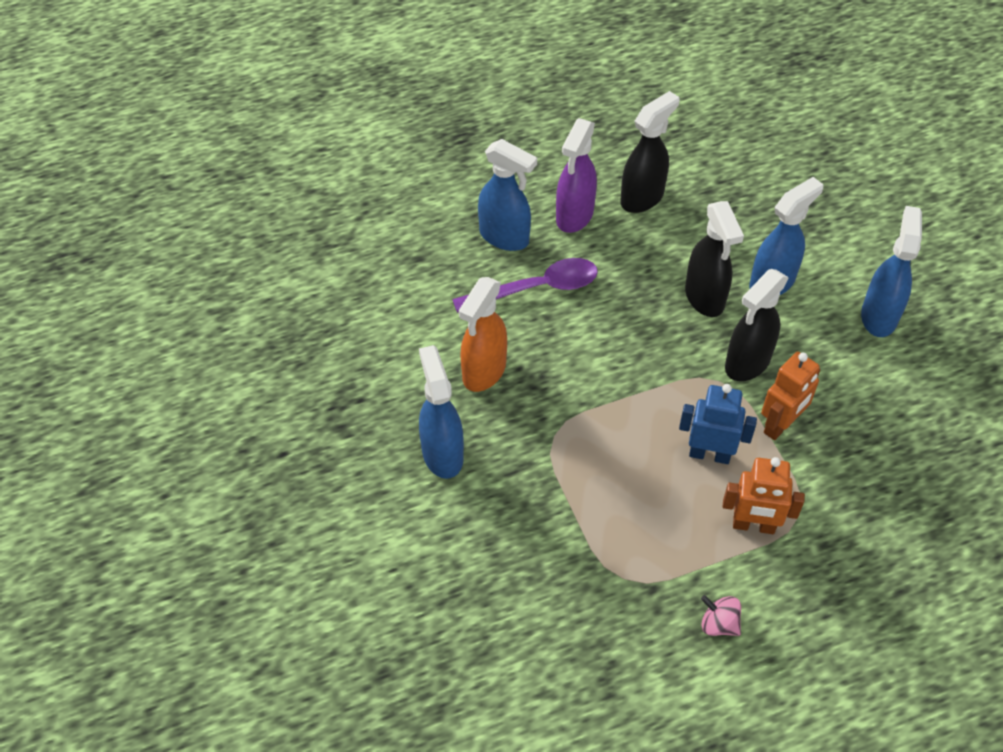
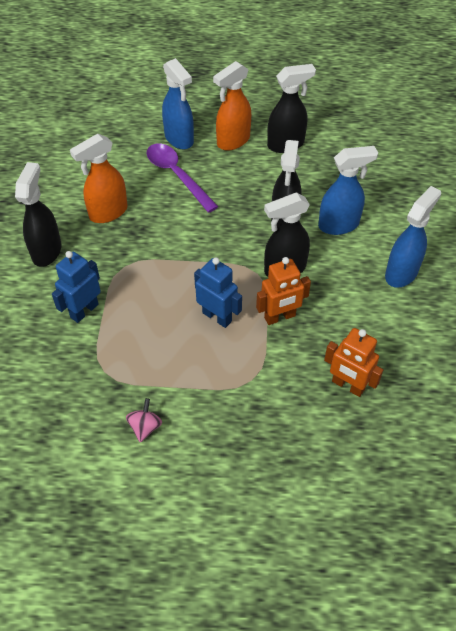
camera: 25 degrees right, 0 degrees up
(442, 454) = (47, 251): blue spray bottle -> black spray bottle
(536, 289) = (177, 175): purple spoon -> purple spoon turned 135 degrees counterclockwise
(545, 512) = (84, 310): none -> blue robot
(574, 216) = (233, 141): purple spray bottle -> orange spray bottle
(719, 624) = (145, 427): pink spinning top -> pink spinning top turned 45 degrees clockwise
(753, 526) = (214, 374): orange robot -> orange robot (348, 385)

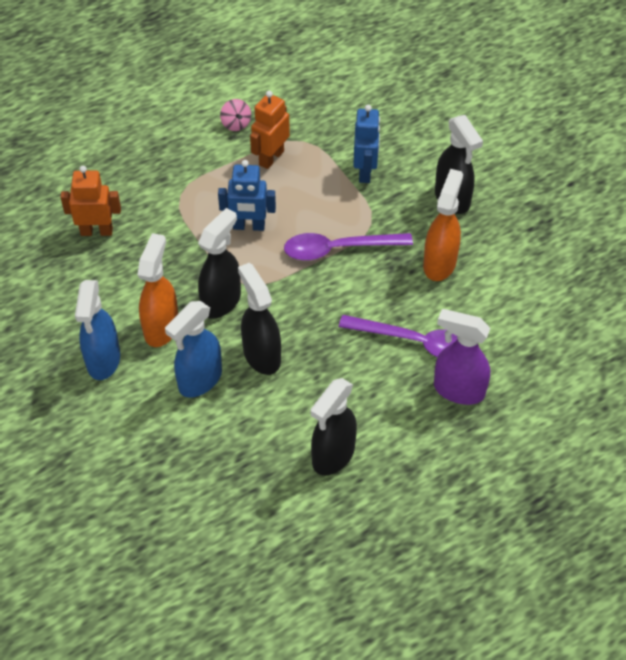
camera: 145 degrees right, 0 degrees up
(166, 261) = (338, 249): none -> purple spoon
(179, 139) = (458, 390): blue spray bottle -> purple spray bottle
(233, 141) = (397, 424): orange spray bottle -> orange spray bottle (161, 327)
(280, 317) = (193, 255): orange robot -> orange robot (271, 158)

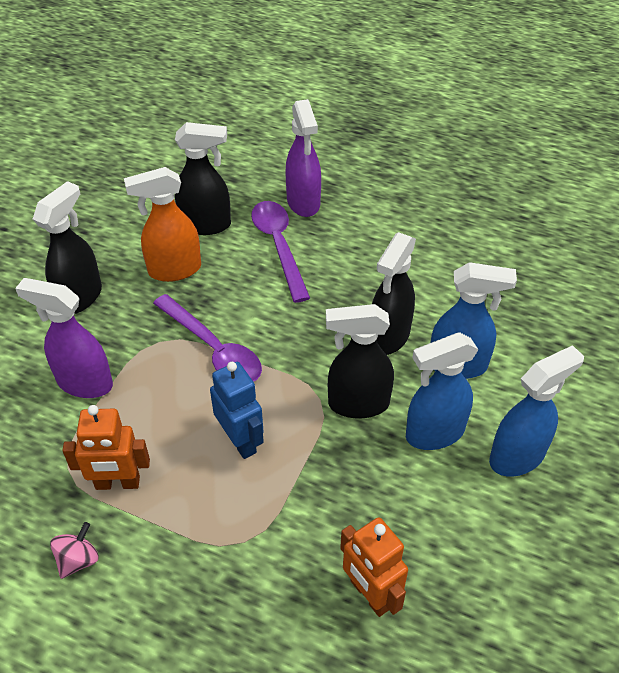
camera: 125 degrees left, 5 degrees down
(161, 327) = (434, 433): orange spray bottle -> blue spray bottle
(333, 456) = (435, 242): black spray bottle -> black spray bottle (206, 225)
(365, 172) = (84, 383): blue robot -> purple spray bottle

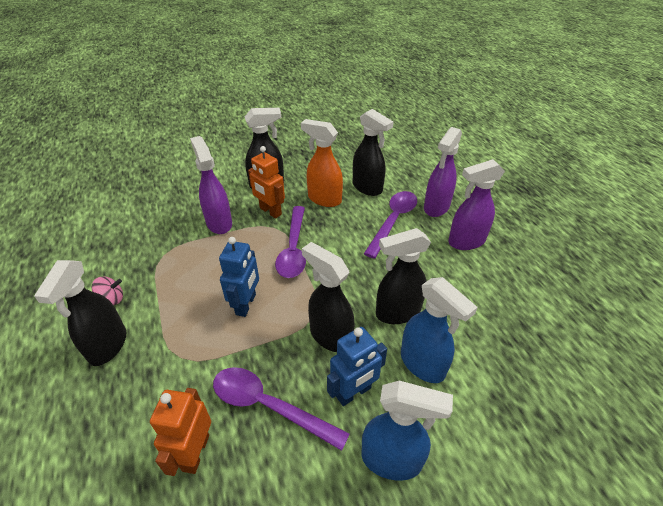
camera: 45 degrees right, 5 degrees down
(117, 483) = (171, 278): orange robot -> orange robot (270, 211)
(150, 601) = (108, 346): none -> black spray bottle
(370, 222) = (466, 241): none -> purple spray bottle
(381, 505) = (269, 406): none -> purple spoon
(434, 433) = (354, 393): blue spray bottle -> blue robot

